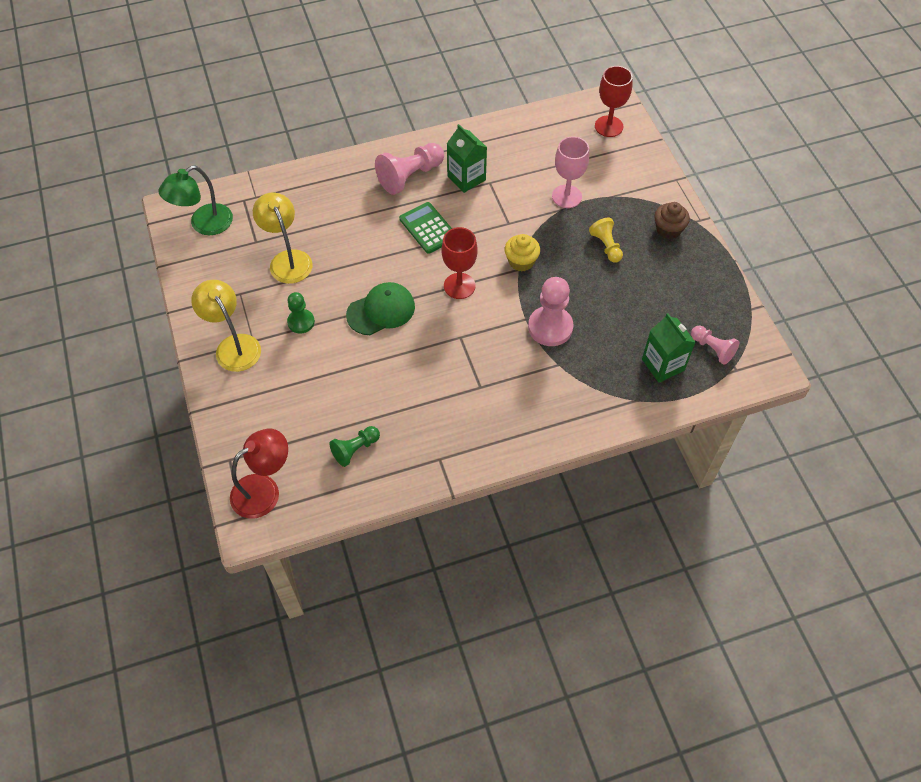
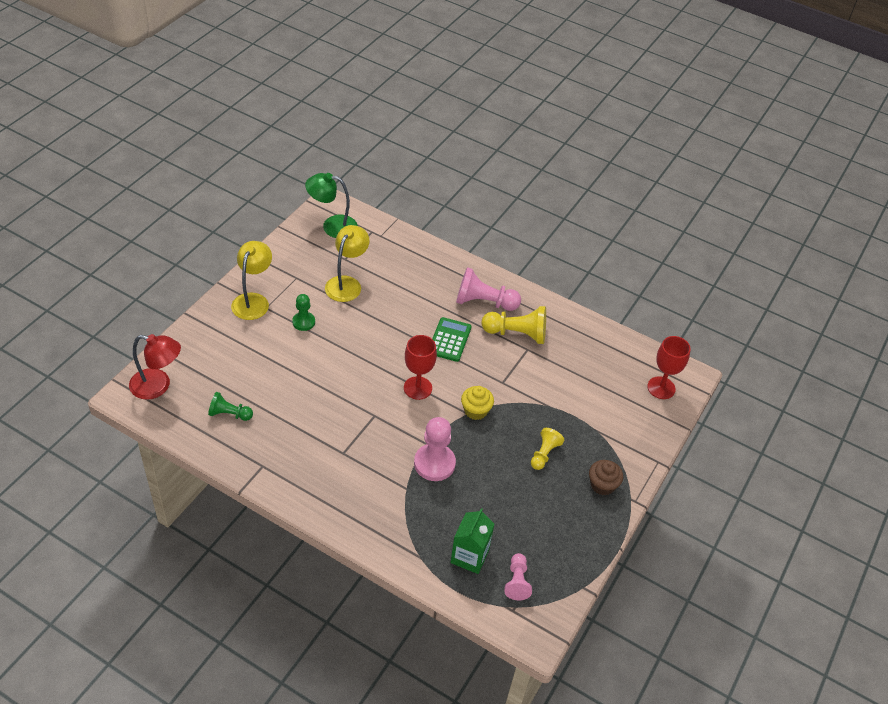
camera: 45 degrees right, 10 degrees down
(381, 310) = (354, 358): green cap -> none
(466, 178) = (516, 334): green carton -> yellow pawn
(566, 196) = (564, 402): pink goblet -> none

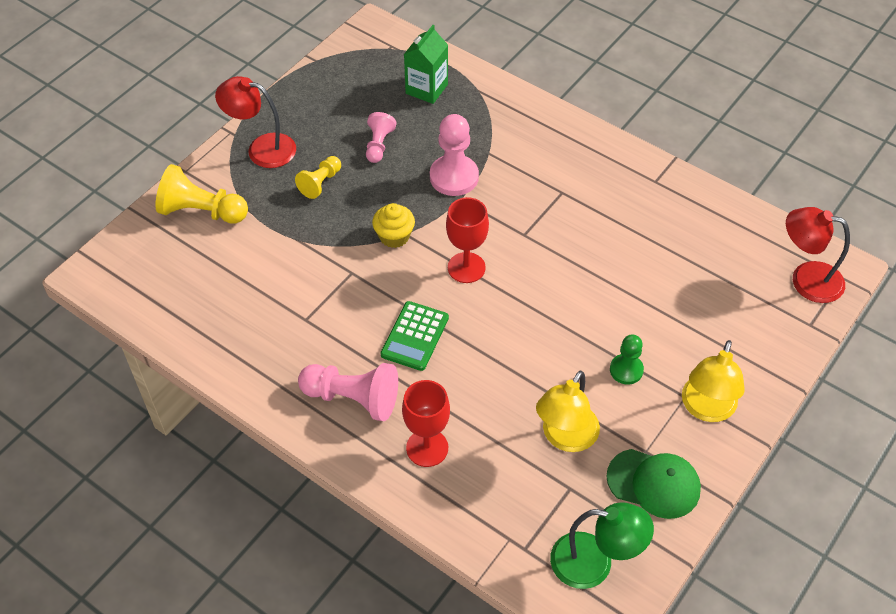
camera: 170 degrees left, 5 degrees up
(229, 414) = (706, 241): green pawn -> none
(293, 261) = (654, 483): none -> green cap
(516, 334) = (315, 344): yellow pawn -> yellow pawn (202, 211)
(517, 582) = (382, 67): pink pawn -> pink pawn (379, 145)
(602, 485) = (262, 148): brown cupcake -> red lamp
(661, 388) = (139, 259): red goblet -> red goblet (427, 448)

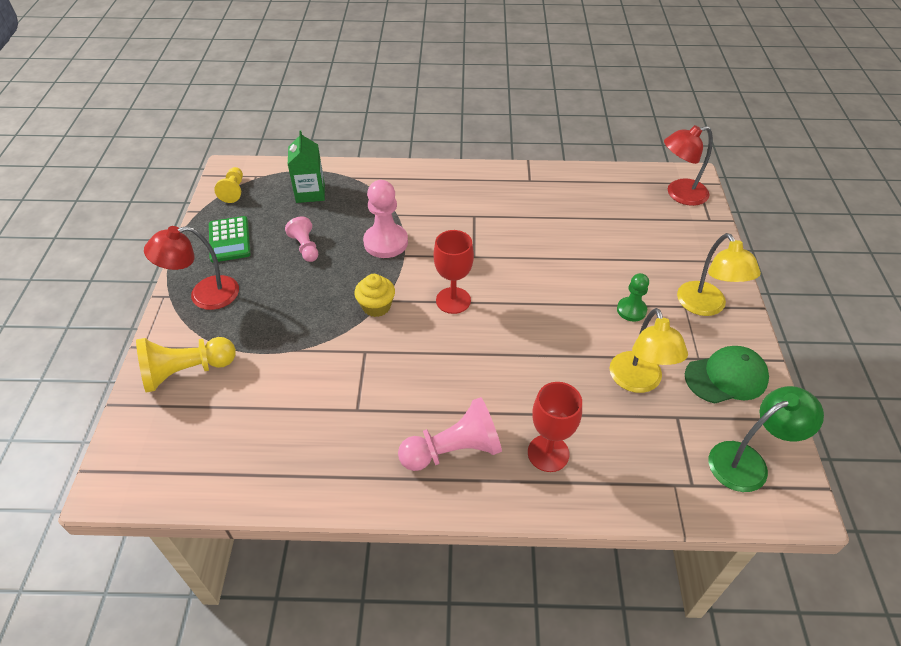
camera: 35 degrees left, 5 degrees down
(320, 183) = (279, 297): yellow pawn -> yellow pawn (233, 191)
(415, 336) = (459, 372): green calculator -> green calculator (229, 240)

